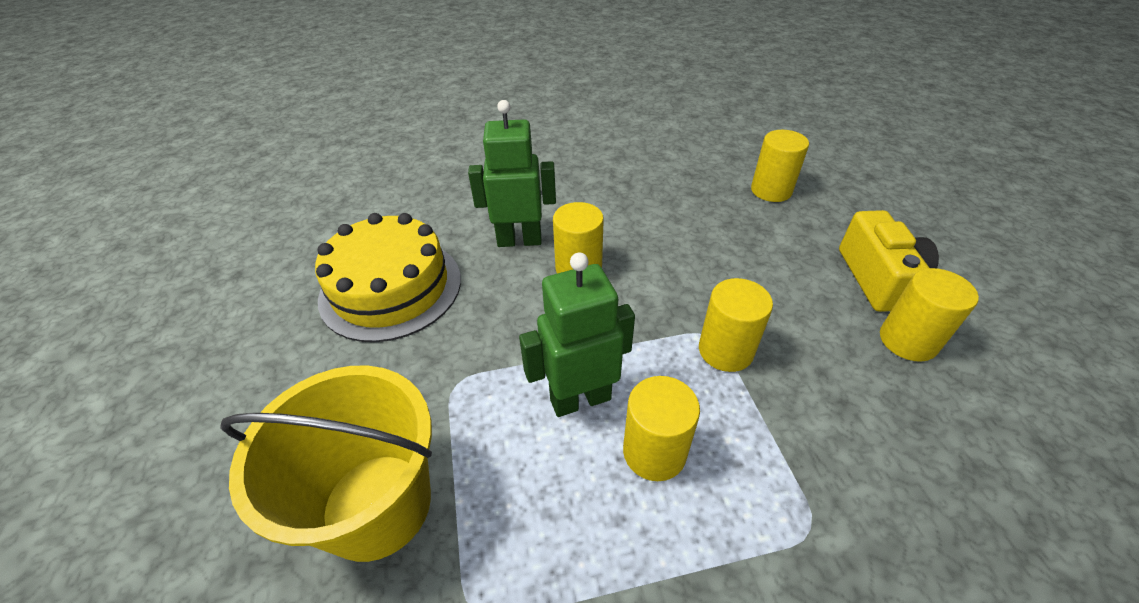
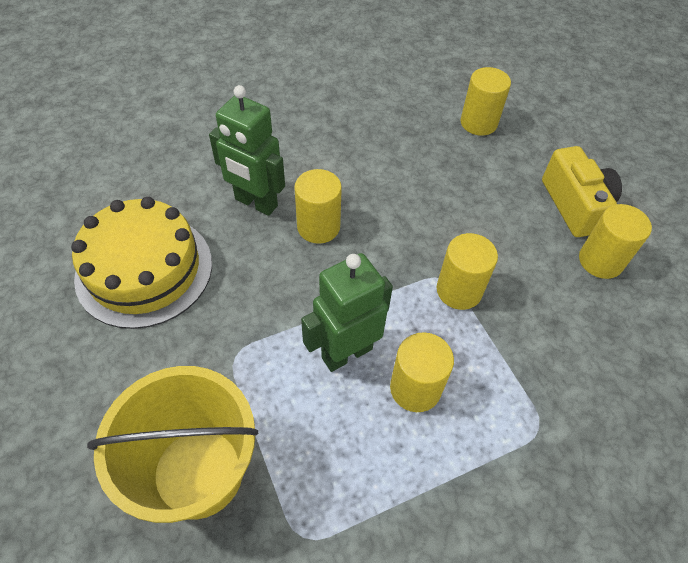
camera: 15 degrees left, 10 degrees up
(519, 240) = (256, 203): green robot -> green robot turned 135 degrees counterclockwise

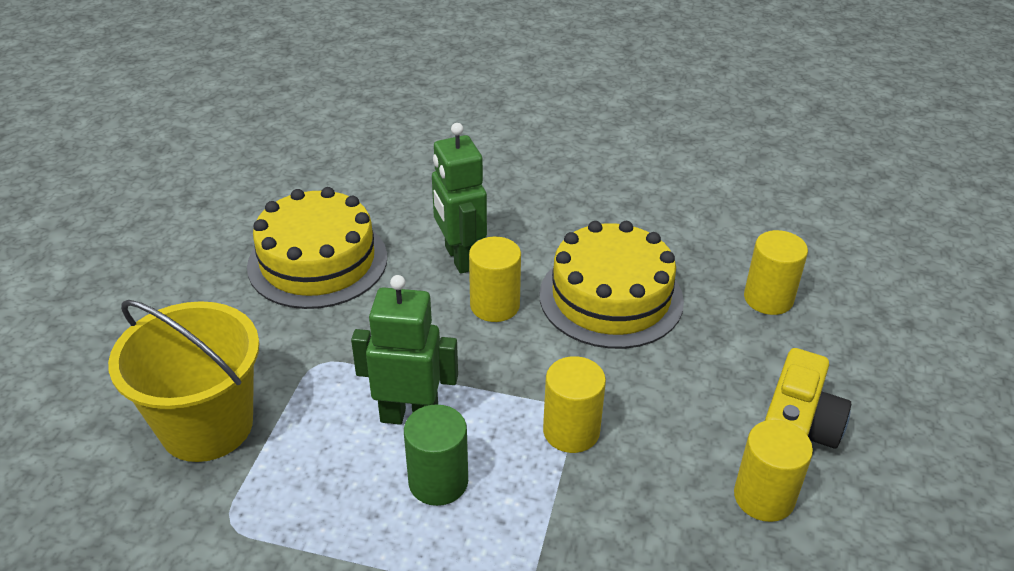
camera: 40 degrees right, 15 degrees down
(388, 175) = (611, 297): none -> yellow cake
(415, 388) = (438, 481): yellow cylinder -> green cylinder

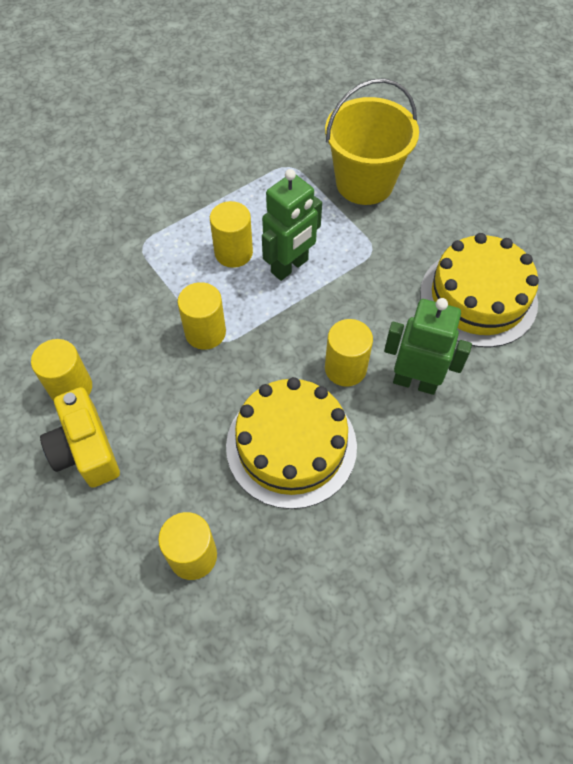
camera: 130 degrees right, 20 degrees up
(438, 481) = (233, 252): green cylinder -> yellow cylinder

